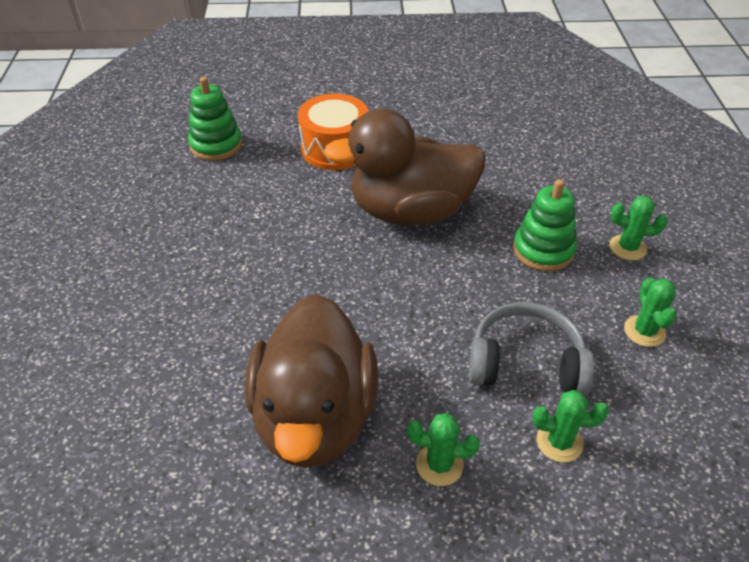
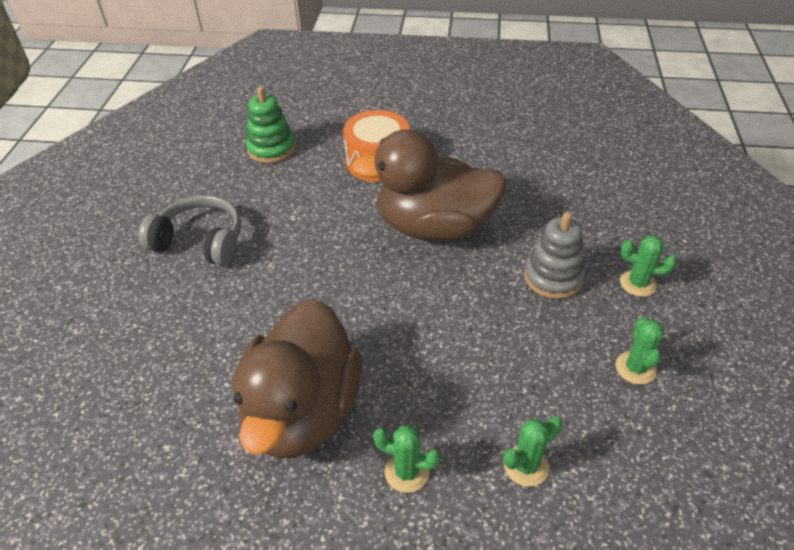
camera: 10 degrees right, 0 degrees up
(525, 363) = (511, 385): grey headphones -> grey headphones (200, 241)
(543, 250) = (553, 277): green stacking toy -> grey stacking toy
(559, 442) = (526, 466): green cactus -> green cactus turned 45 degrees counterclockwise

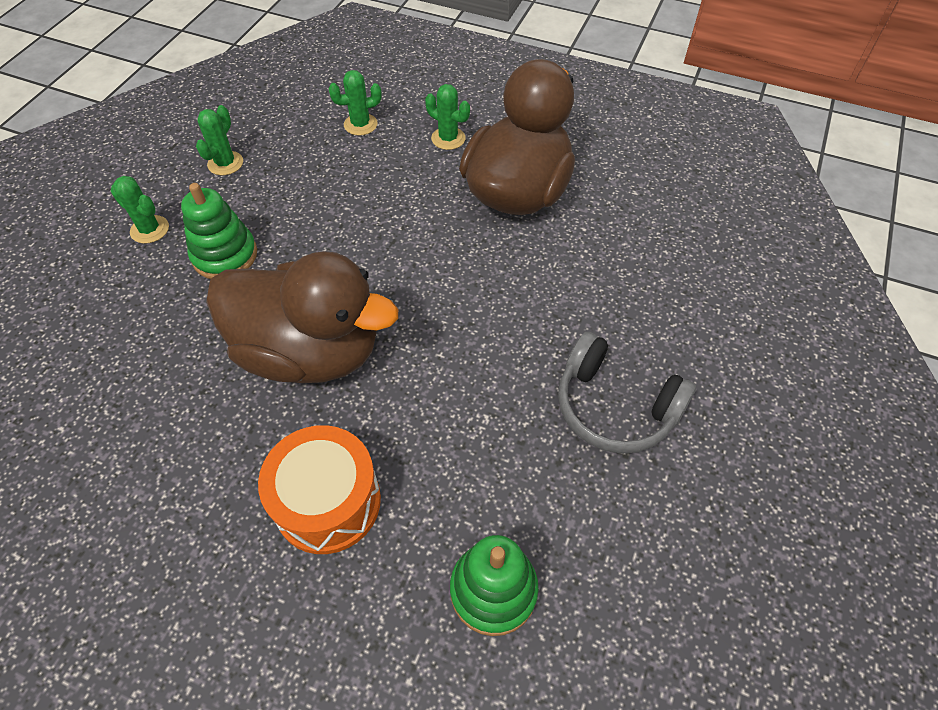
camera: 165 degrees left, 10 degrees up
(553, 277) = (225, 255): grey stacking toy -> green stacking toy

